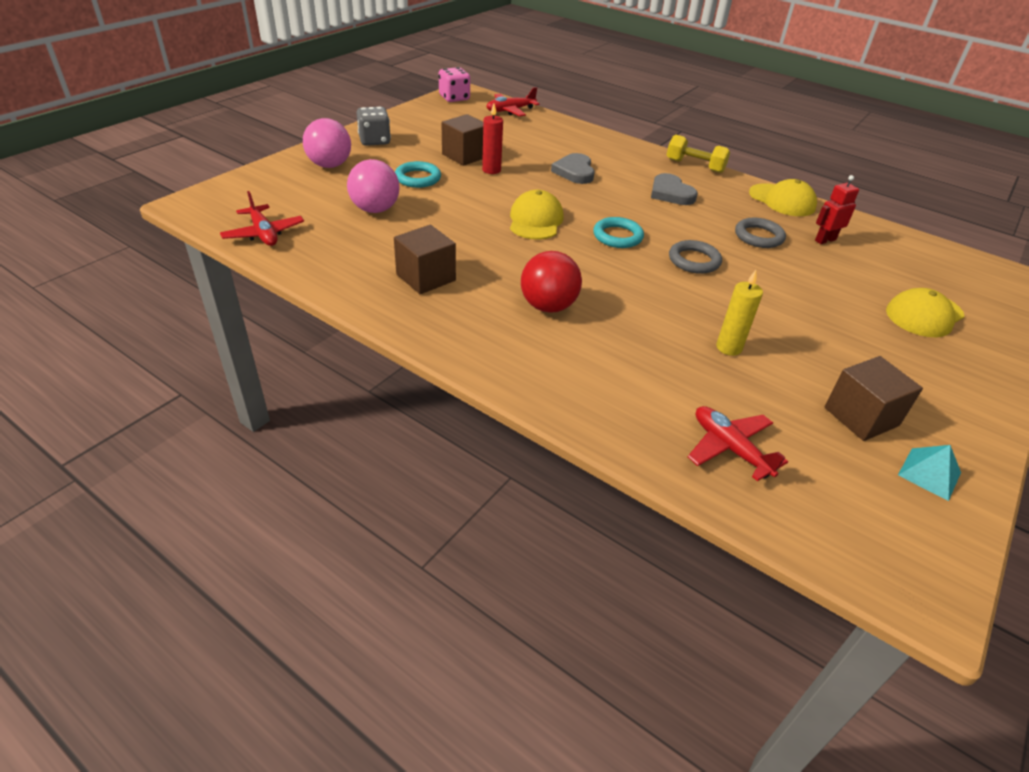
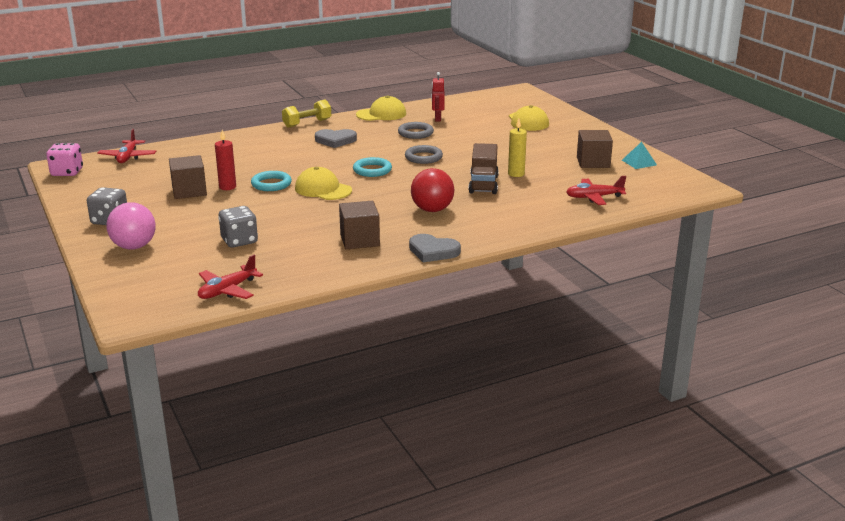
camera: 60 degrees left, 15 degrees down
(264, 233) = (227, 290): red plane -> red plane turned 135 degrees clockwise
(375, 209) = (239, 241): pink ball -> grey dice
(418, 178) = (206, 216): turquoise ring -> turquoise ring (271, 184)
(574, 172) = (267, 160): grey heart -> grey heart (433, 251)
(664, 327) = (483, 184): none -> brown truck

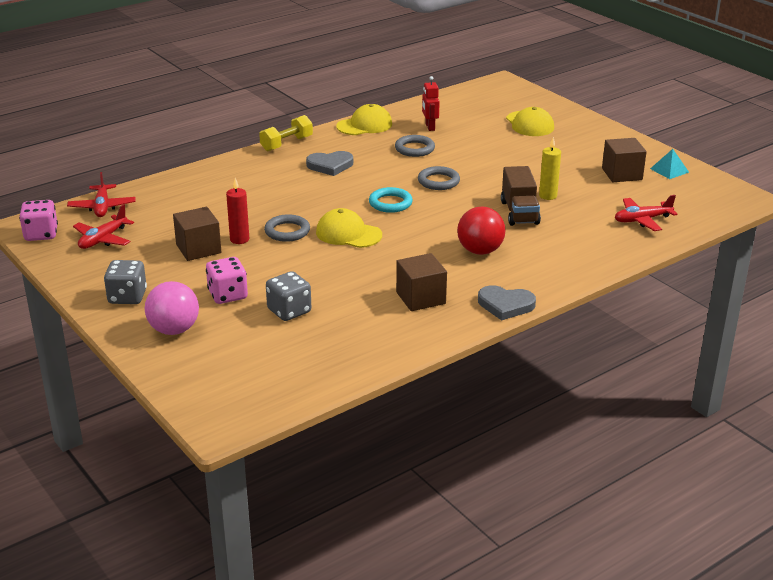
camera: 10 degrees left, 5 degrees up
(194, 225) = (228, 295): none -> pink dice
(227, 290) = (308, 377): red plane -> red plane (103, 239)
(271, 184) = (287, 231): turquoise ring -> grey ring

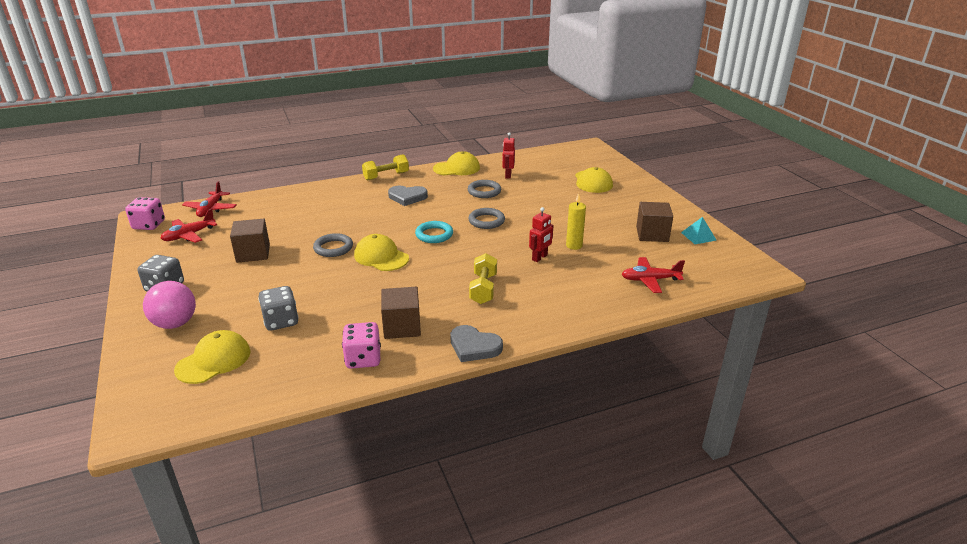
camera: 15 degrees right, 0 degrees up
(228, 295) = (243, 298): pink dice -> pink dice (363, 359)
(239, 239) = (291, 250): red candle -> none
(248, 356) = (213, 360): none -> yellow cap
(480, 251) = (483, 289): red ball -> yellow dumbbell
(519, 212) = (540, 257): brown truck -> red robot

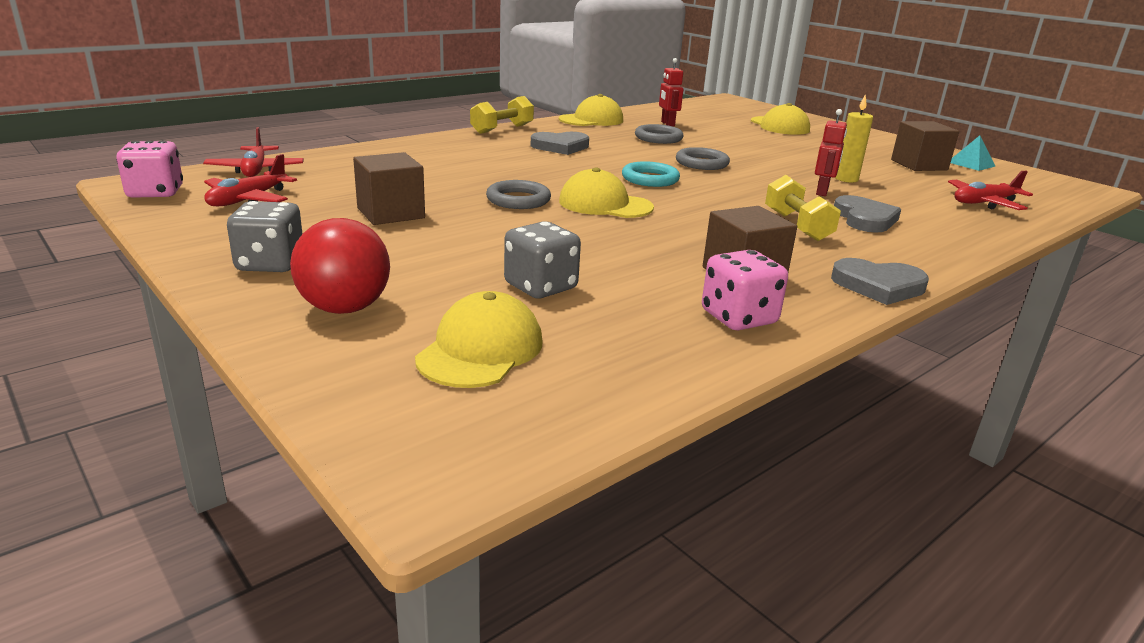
camera: 20 degrees left, 5 degrees down
(175, 323) = (345, 308): pink ball -> red ball
(538, 287) = (864, 219): none -> grey heart

